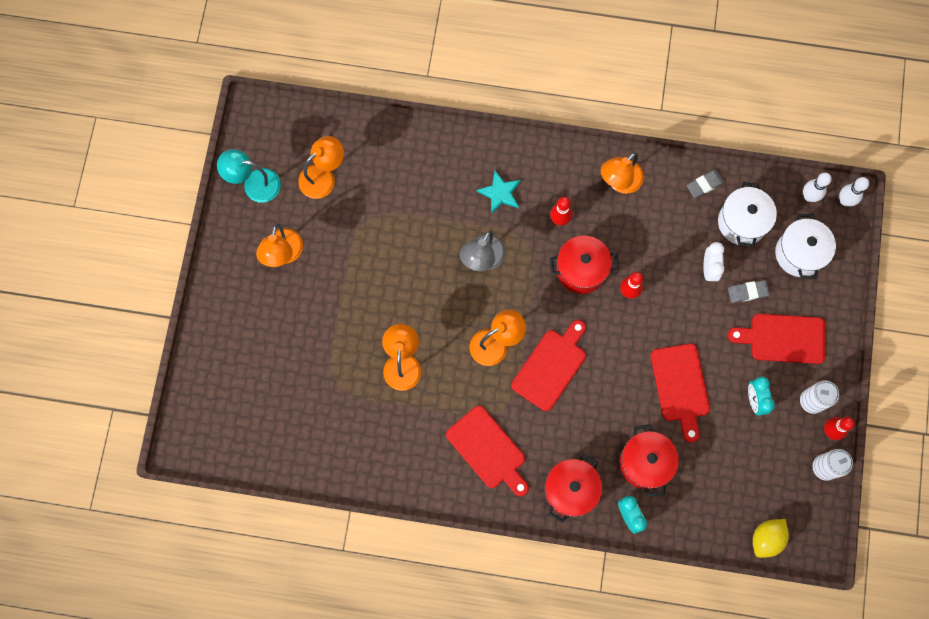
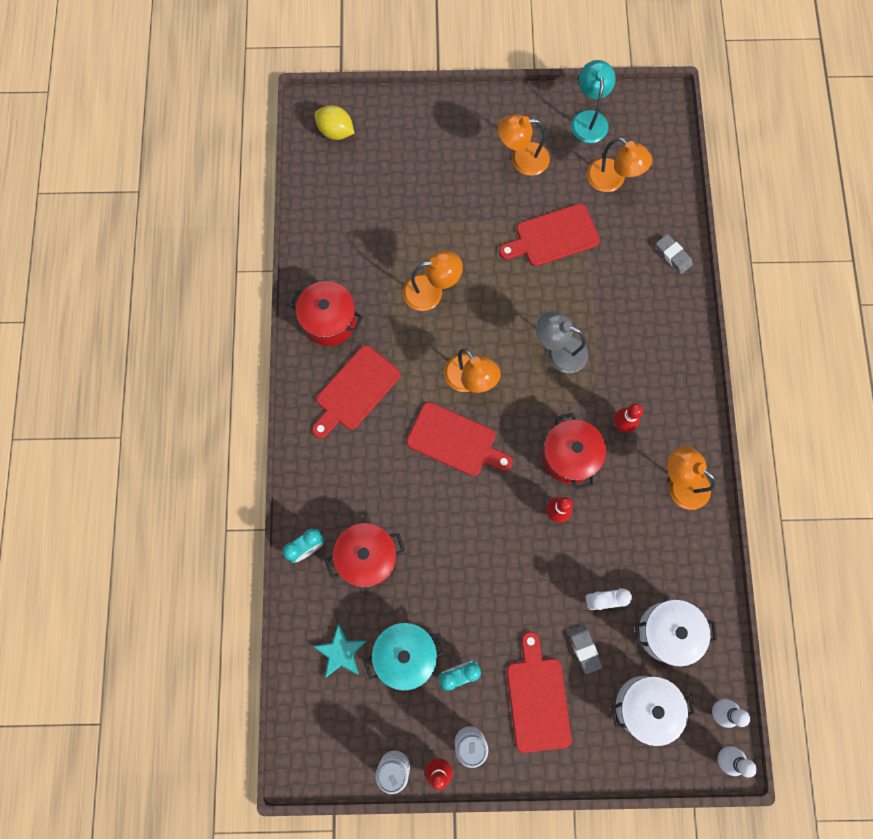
camera: 80 degrees right, 0 degrees up
(500, 193) = (637, 357): turquoise star -> turquoise star (340, 652)
(570, 490) = (326, 482): red pot -> red pot (329, 321)
(680, 386) = (459, 585): red cutting board -> red cutting board (553, 236)
(704, 185) = (702, 581): grey eraser -> grey eraser (673, 255)
(733, 443) = (405, 654): none -> turquoise pot
(766, 539) = (304, 706): yellow lemon -> yellow lemon (336, 131)

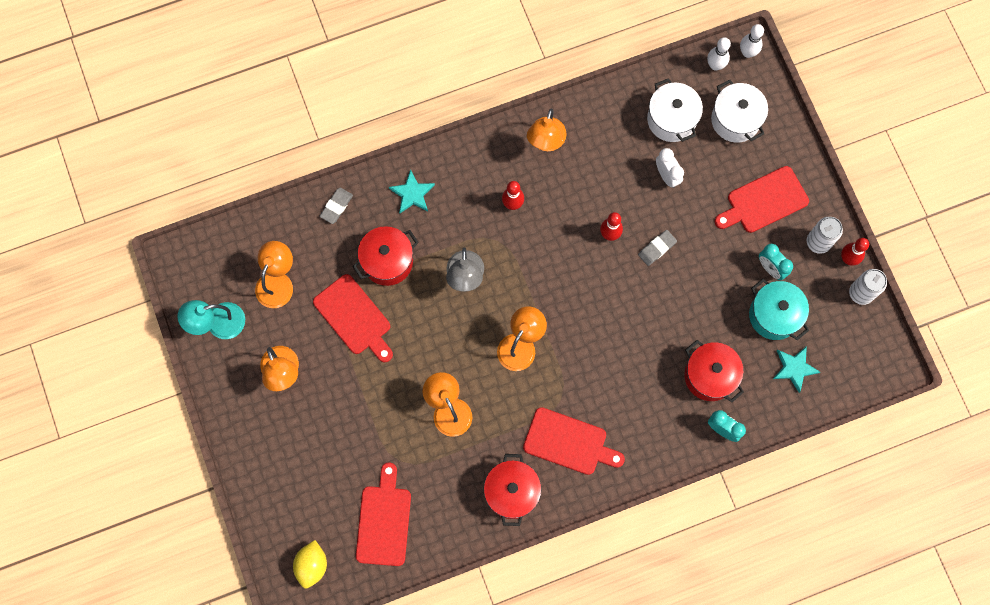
camera: 110 degrees left, 0 degrees up
(455, 441) = (580, 338): red cutting board -> red cutting board (384, 521)
(569, 456) = (557, 238): red pot -> red pot (387, 261)
(584, 649) = (711, 178): grey eraser -> grey eraser (657, 248)
(664, 330) = (412, 194): none -> turquoise star

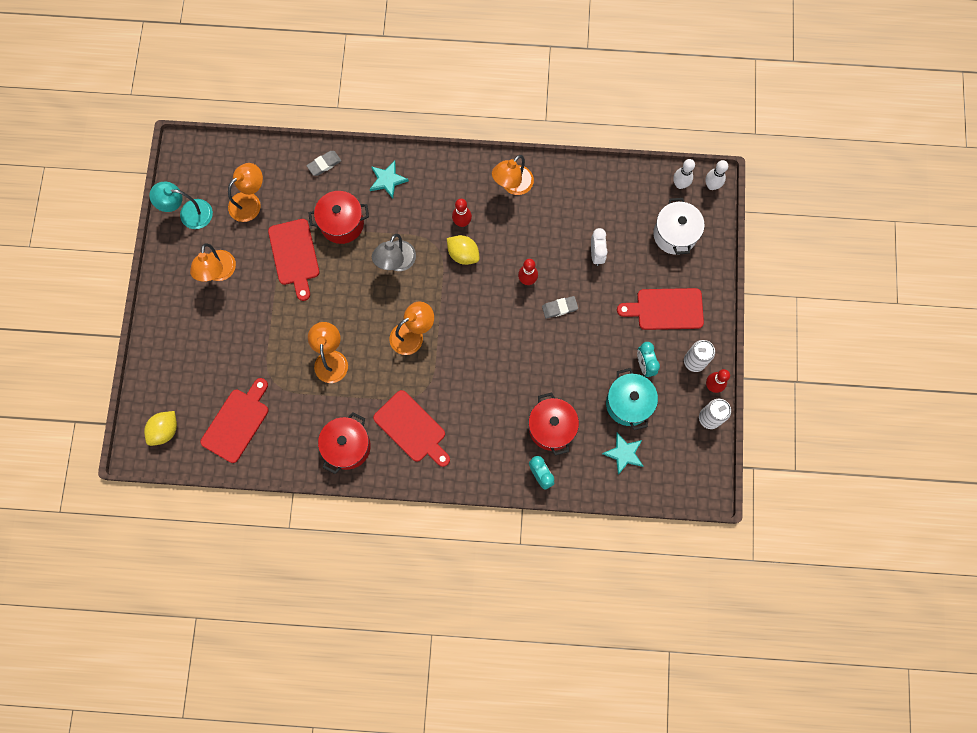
camera: 25 degrees right, 0 degrees up
(530, 237) = (463, 254): none -> yellow lemon
(671, 119) = (622, 211): white pot -> none

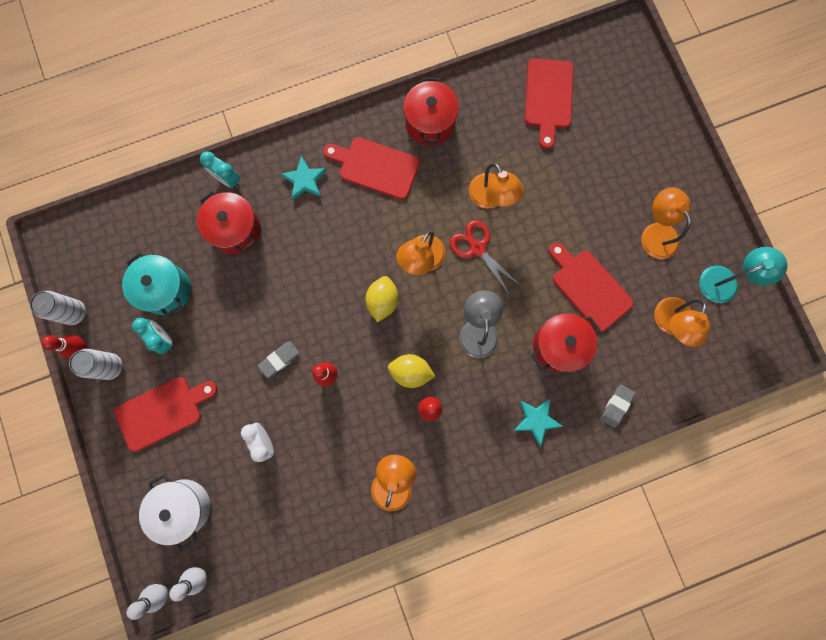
camera: 155 degrees right, 5 degrees up
(165, 430) = (611, 61): yellow lemon -> yellow lemon (382, 301)
(364, 324) = (477, 248): none -> red scissors
(624, 453) = (151, 237): turquoise star -> turquoise star (304, 180)

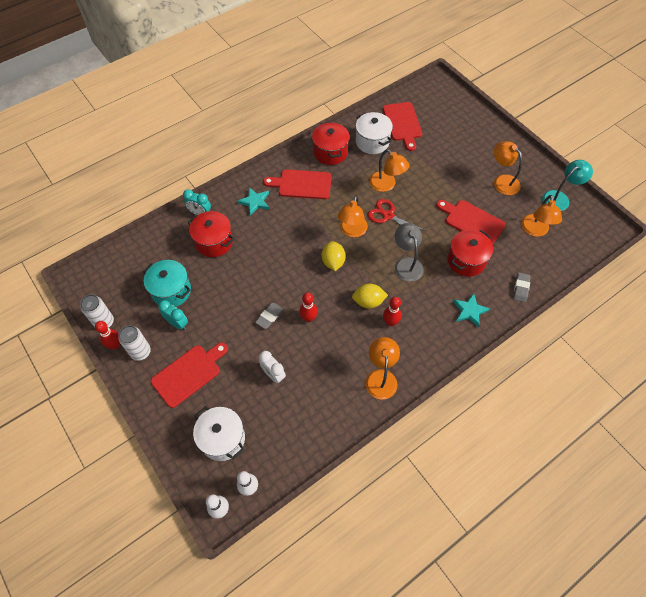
camera: 15 degrees left, 20 degrees down
(494, 119) = (372, 142): none -> white pot

